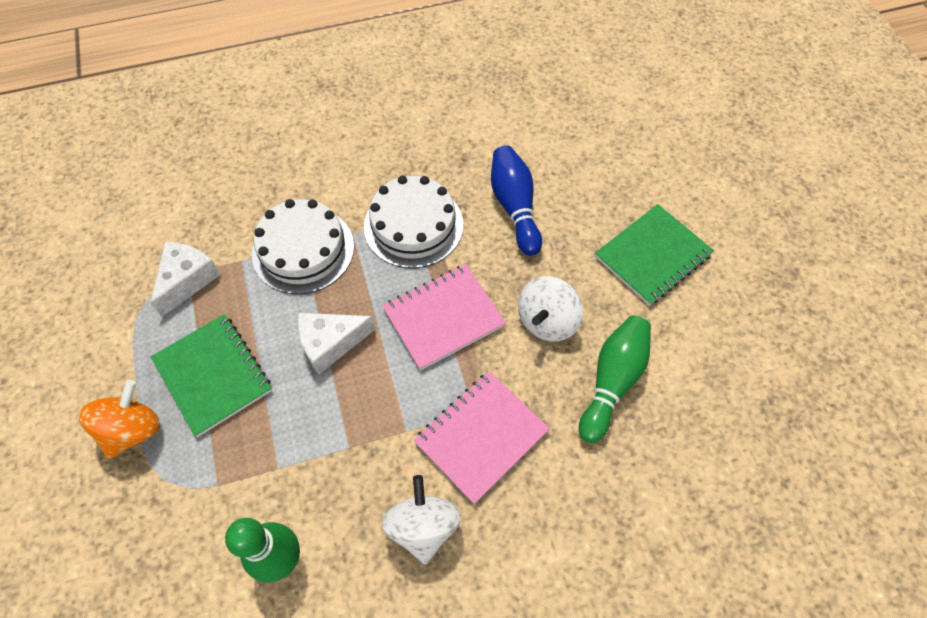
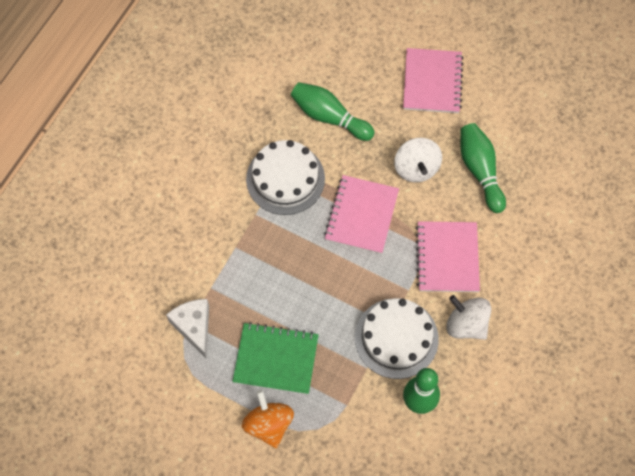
camera: 45 degrees left, 5 degrees up
(303, 250) = (239, 249): white cake -> white cake (396, 338)
(330, 343) = (318, 284): white cheese -> none
(514, 207) = (329, 117): blue bowling pin -> green bowling pin
(652, 256) = (432, 82): green notebook -> pink notebook

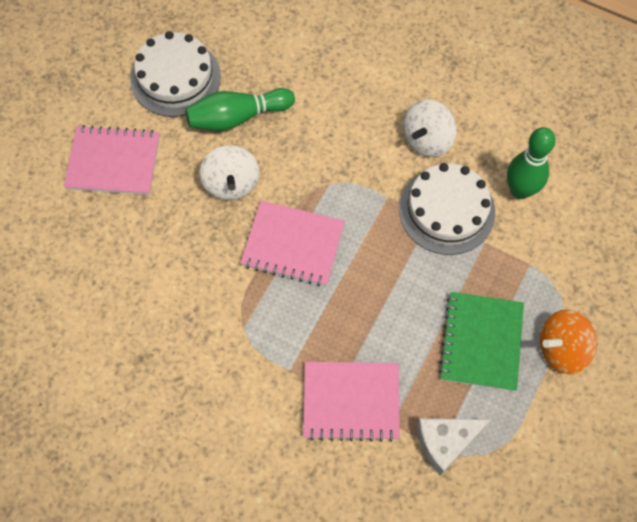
camera: 90 degrees left, 0 degrees up
(285, 179) = (240, 334): white cake -> white cake (175, 78)
(329, 117) = (154, 281): green bowling pin -> none
(416, 168) = (231, 183): white spinning top -> white spinning top turned 90 degrees clockwise
(447, 258) = (347, 155): pink notebook -> pink notebook (351, 401)

